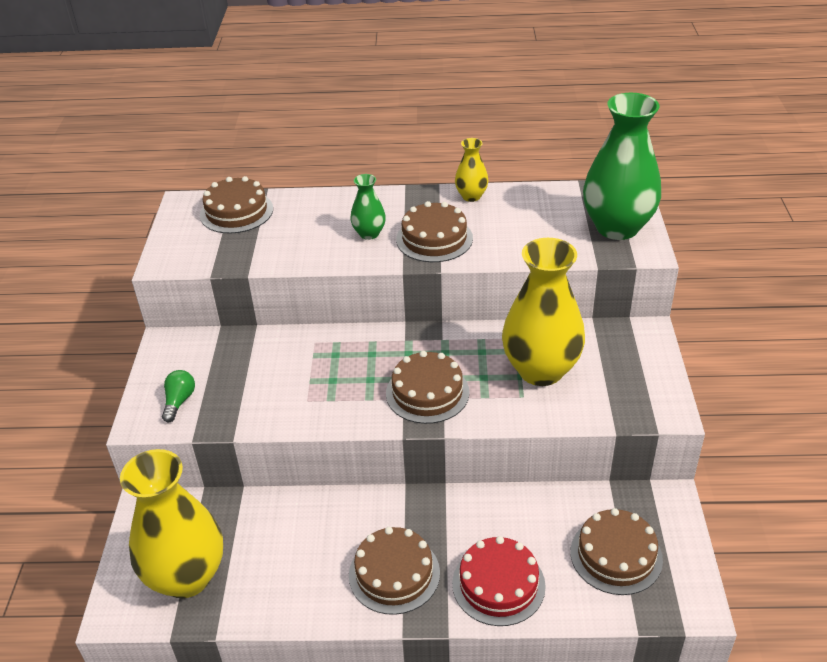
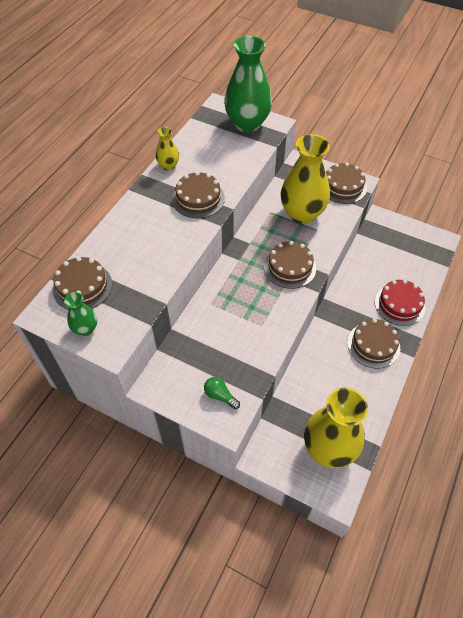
camera: 65 degrees left, 15 degrees up
(369, 234) = (168, 226): green vase -> green vase (86, 329)
(616, 555) = (403, 253): brown cake -> brown cake (343, 186)

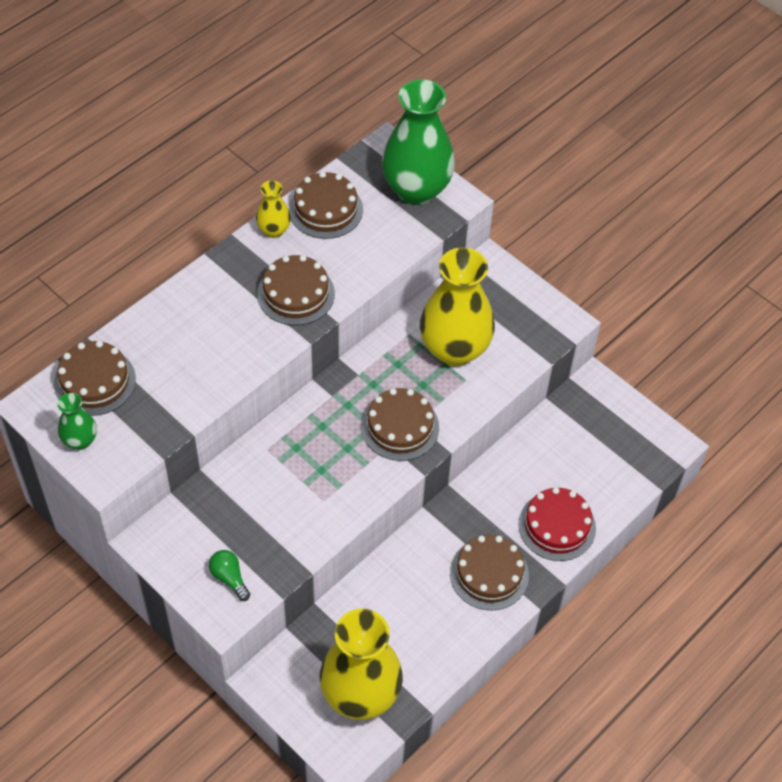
camera: 15 degrees right, 0 degrees up
(343, 186) = (537, 322): brown cake -> brown cake (325, 209)

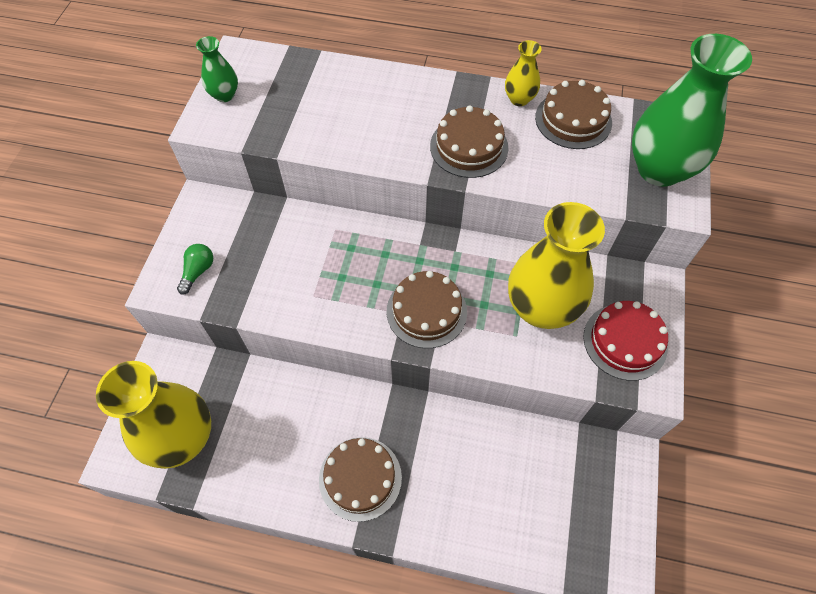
camera: 60 degrees right, 5 degrees up
(95, 381) = (284, 74): brown cake -> none
(557, 526) = (450, 512): red cake -> red cake (625, 341)

